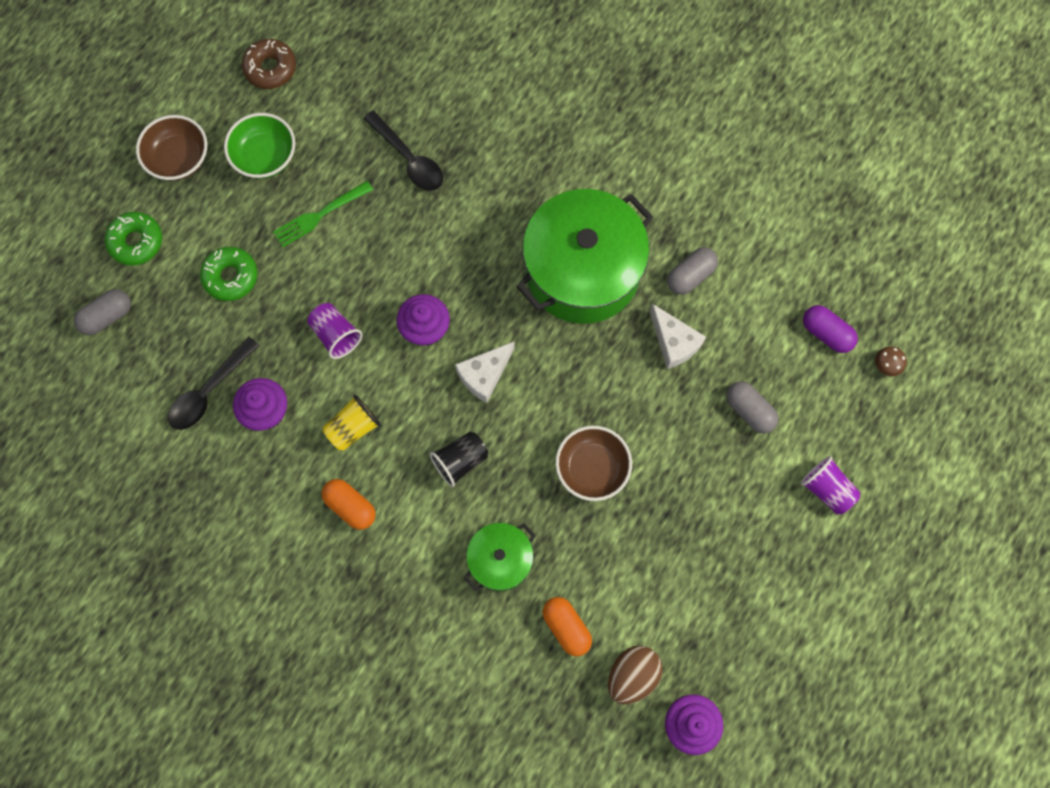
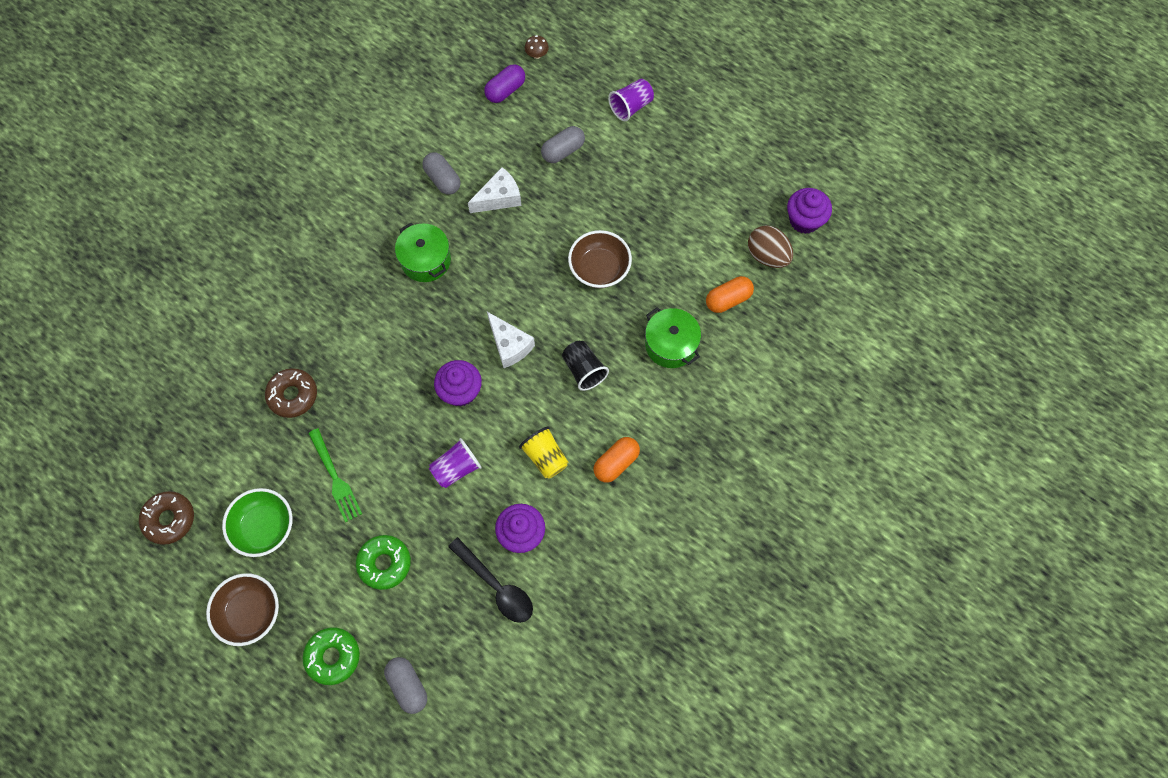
camera: 85 degrees left, 5 degrees down
(409, 159) = (293, 395): black spoon -> brown donut
(582, 271) = (426, 260): green pot -> green pot, size x0.51

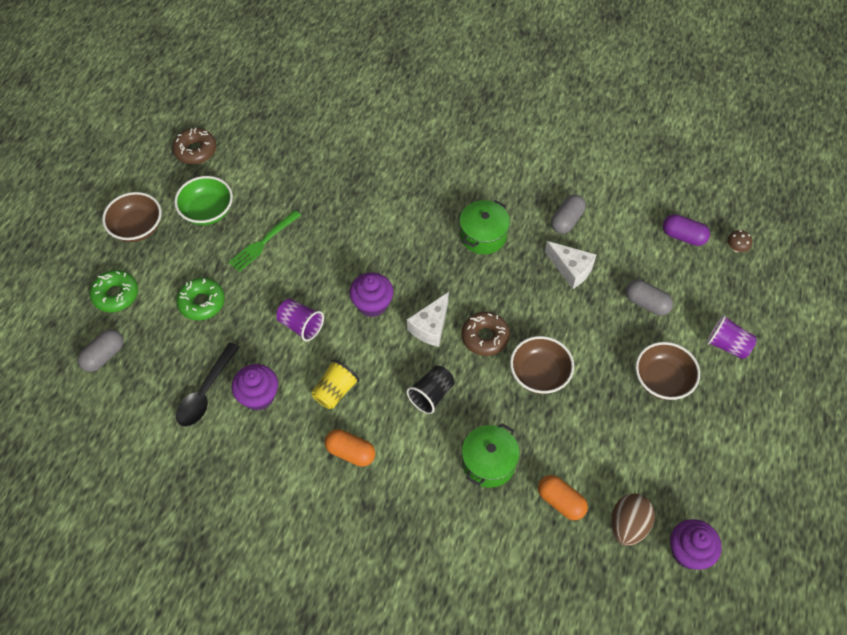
camera: 70 degrees right, 10 degrees down
(293, 395) = (323, 188): brown donut -> brown donut (485, 337)
(644, 172) = (662, 380): none -> brown bowl

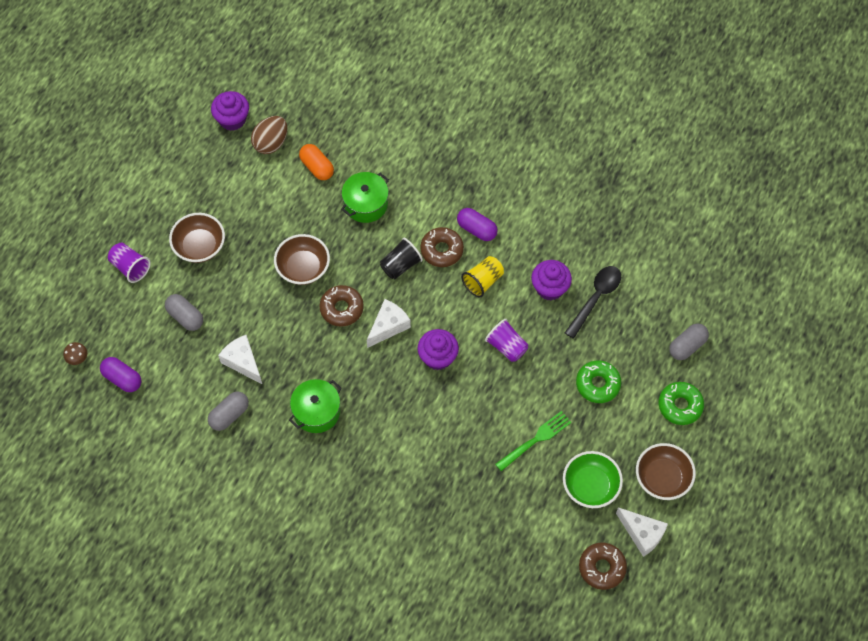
camera: 170 degrees left, 5 degrees up
(158, 181) = (642, 534): none -> white cheese
(350, 452) = (476, 229): orange capsule -> purple capsule
(387, 420) = (442, 250): none -> brown donut

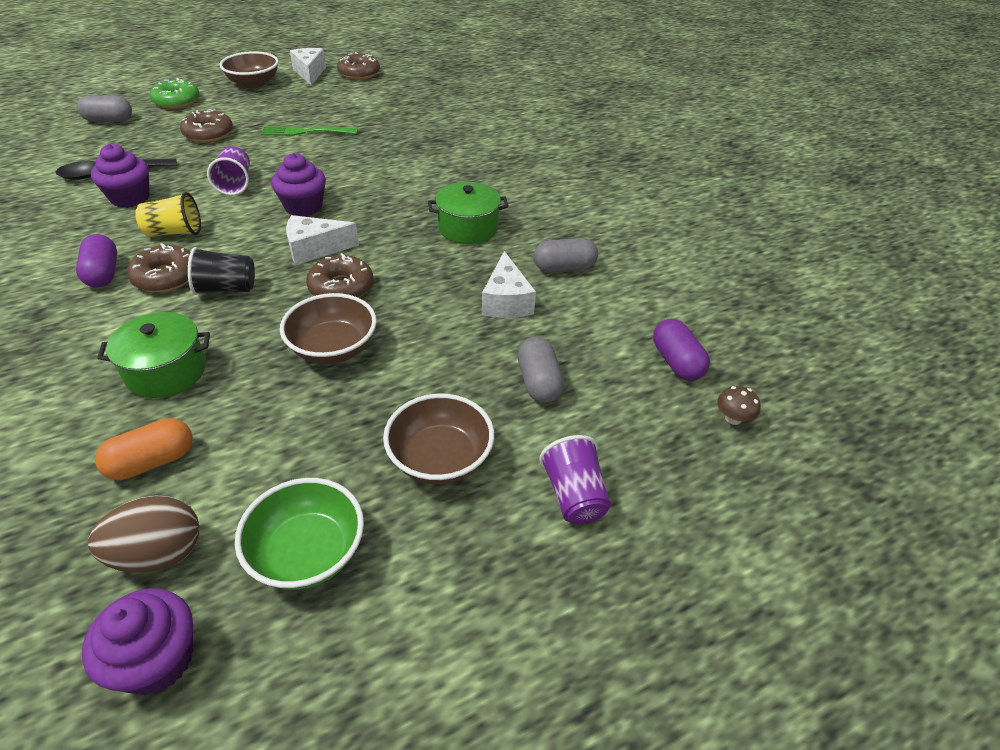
camera: 145 degrees left, 20 degrees down
(317, 167) = (152, 462): orange capsule -> orange capsule turned 60 degrees clockwise
(590, 486) = (306, 100): green bowl -> green bowl (308, 553)
(598, 384) = (208, 134): green donut -> brown donut

